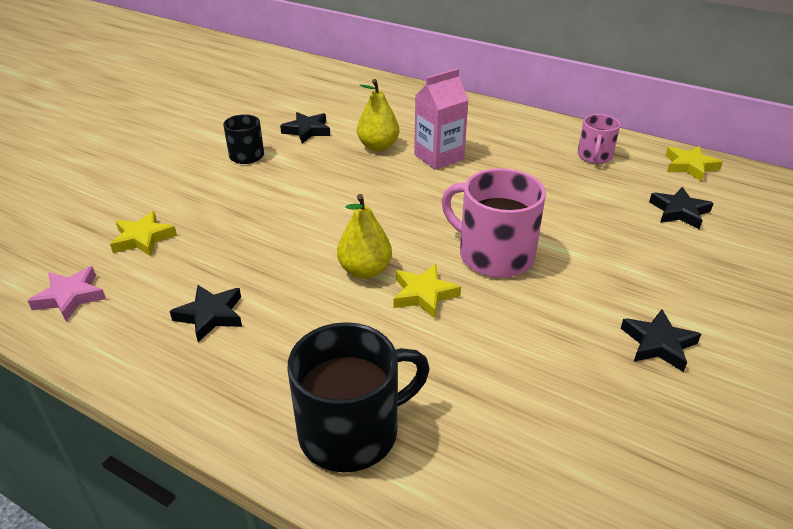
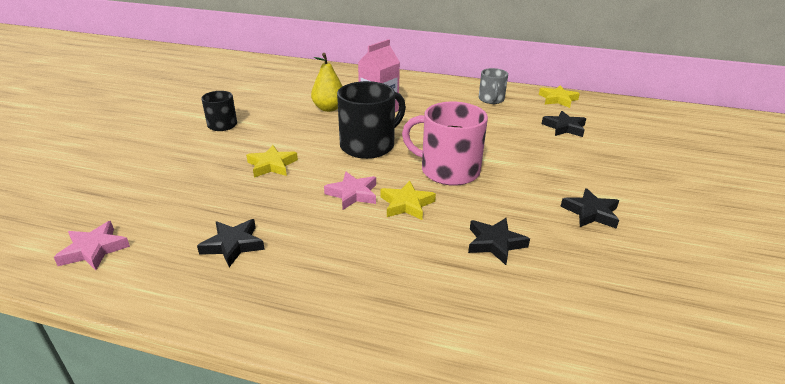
camera: 15 degrees left, 5 degrees down
(143, 238) = (150, 195): yellow star -> yellow star (272, 165)
(307, 131) = (267, 103): black star -> black star (495, 243)
(351, 431) = (389, 313): black mug -> black mug (368, 145)
(365, 270) = (353, 194): yellow pear -> pink star
(594, 156) = (491, 99): pink mug -> grey mug

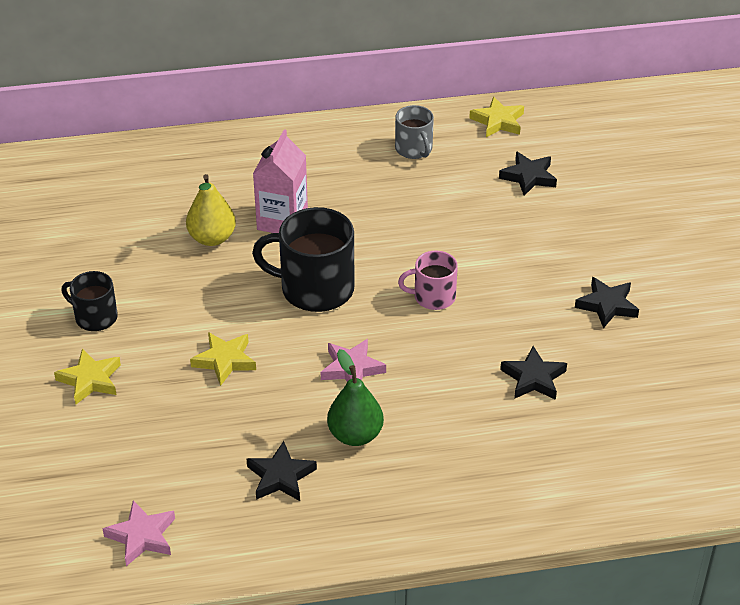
camera: 25 degrees left, 10 degrees up
(316, 236) = (355, 435): none -> green pear
(368, 145) = (315, 289): black mug -> black mug turned 105 degrees counterclockwise
(406, 204) = (418, 361): yellow star -> yellow star (90, 380)
(448, 170) = (433, 297): pink mug -> pink mug, size x0.57

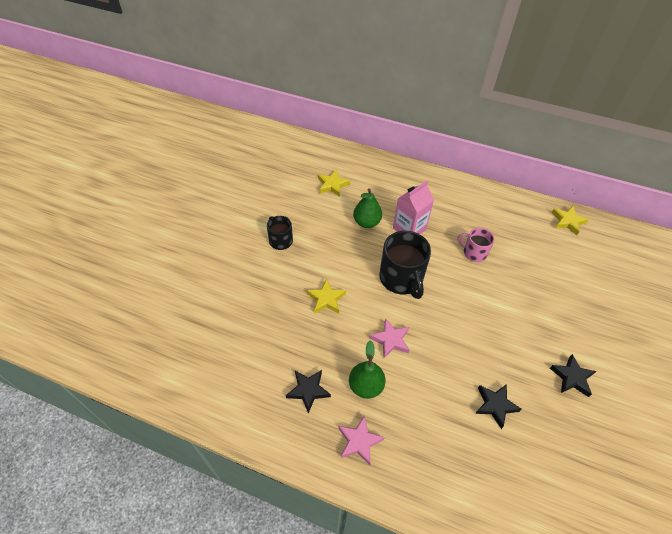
camera: 30 degrees right, 10 degrees up
(90, 380) = (254, 276): yellow star -> yellow star (332, 185)
(142, 536) = (214, 387): pink star -> pink star (359, 441)
(212, 238) = (366, 222): yellow pear -> green pear
(315, 289) = (401, 278): black mug -> black mug turned 150 degrees counterclockwise
(414, 149) = (508, 218): grey mug -> none
(433, 297) = (465, 317): pink mug -> pink mug (474, 253)
(529, 177) = (567, 265): black star -> none

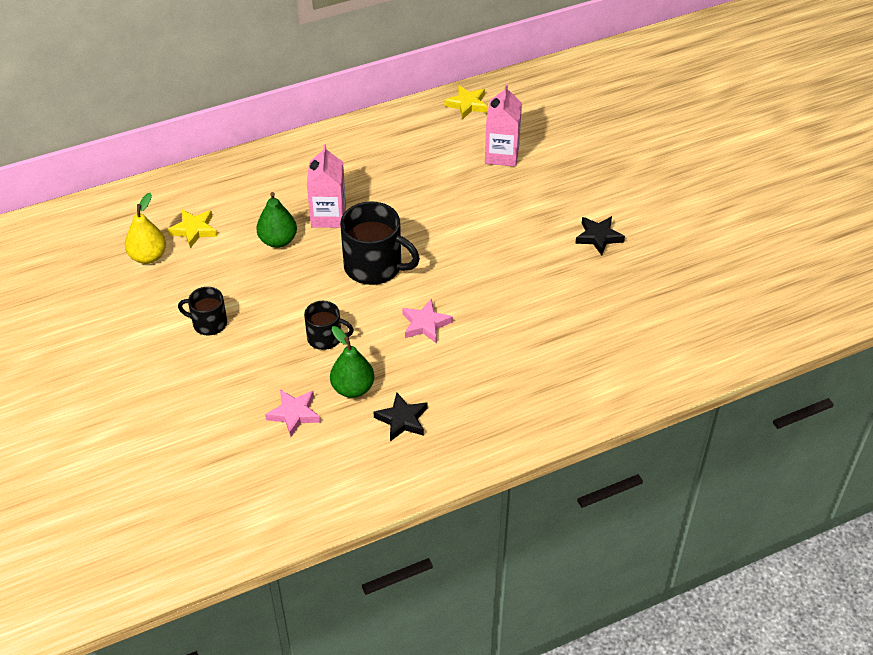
camera: 45 degrees left, 5 degrees down
(295, 183) = (148, 256): none -> yellow pear
(326, 299) = (325, 338): yellow star -> black mug
(359, 441) = (489, 418): pink star -> pink star (294, 414)
(366, 386) = (447, 376): green pear -> green pear (353, 388)
(474, 253) = (414, 194): pink mug -> none
(495, 405) = (563, 304): black star -> none
(558, 269) = (502, 155): none -> pink carton

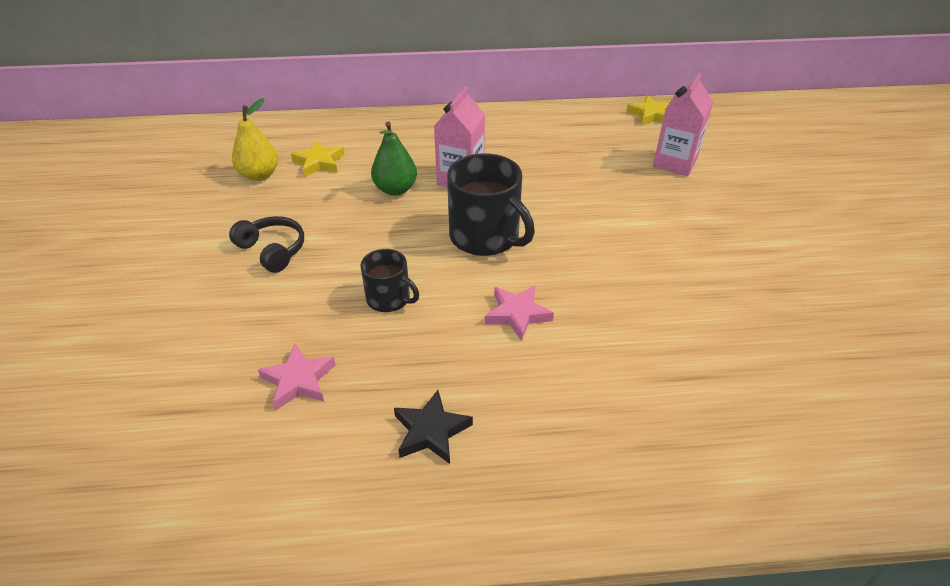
camera: 20 degrees right, 5 degrees down
(209, 323) = (272, 250): black mug -> black headphones
(353, 388) = (388, 369): green pear -> none
(598, 237) = (775, 268): black star -> none

